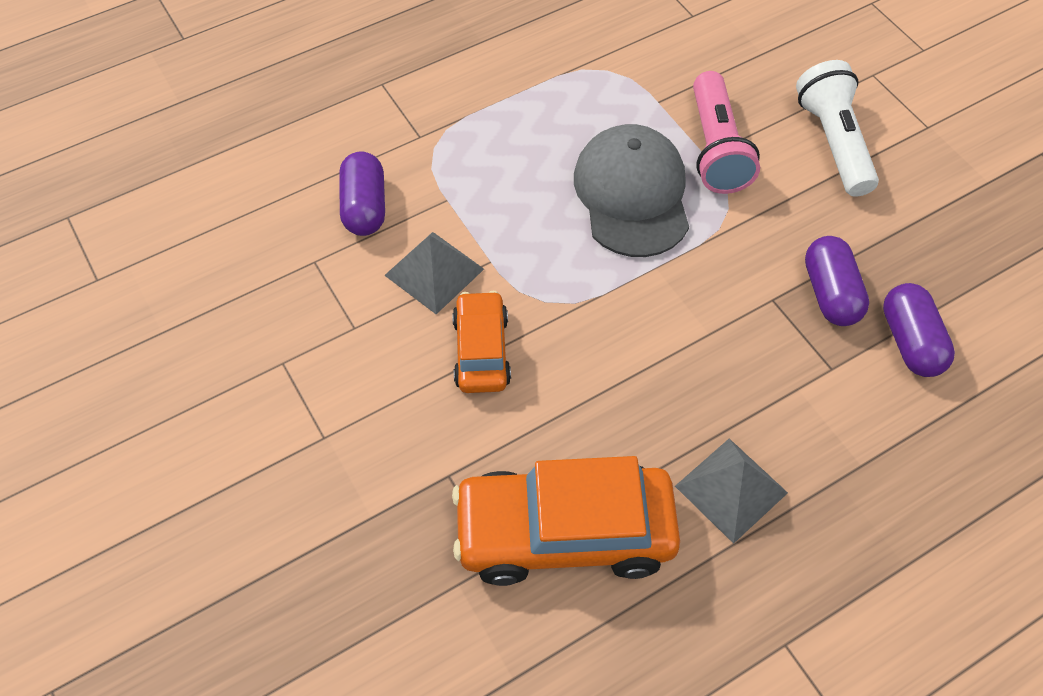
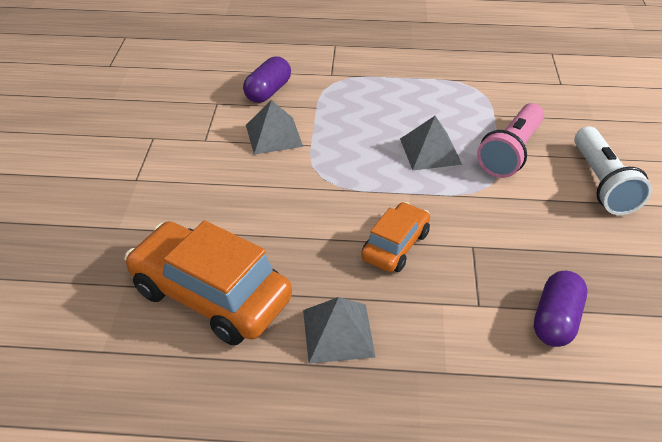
camera: 35 degrees right, 15 degrees down
(481, 351) = (260, 183): orange car -> orange car (395, 245)
(632, 194) = (430, 151): grey cap -> grey pyramid
(830, 293) = (519, 263): purple capsule -> none
(833, 142) = (602, 183): white flashlight -> white flashlight turned 150 degrees clockwise

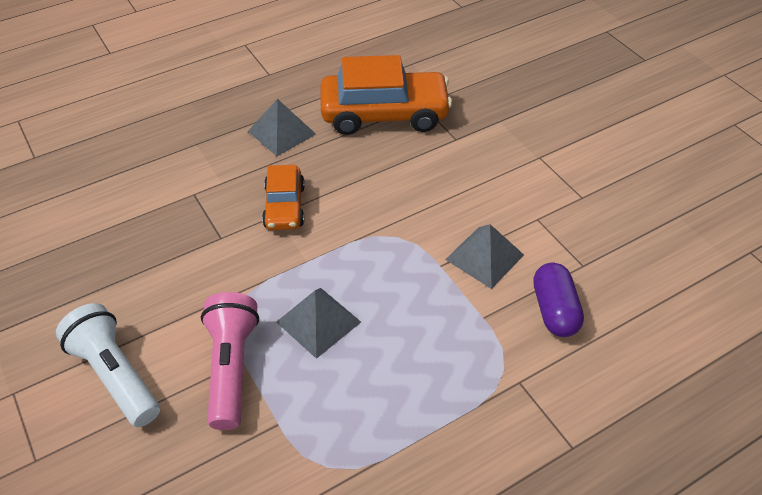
camera: 145 degrees right, 5 degrees up
(555, 320) = (130, 209): purple capsule -> none

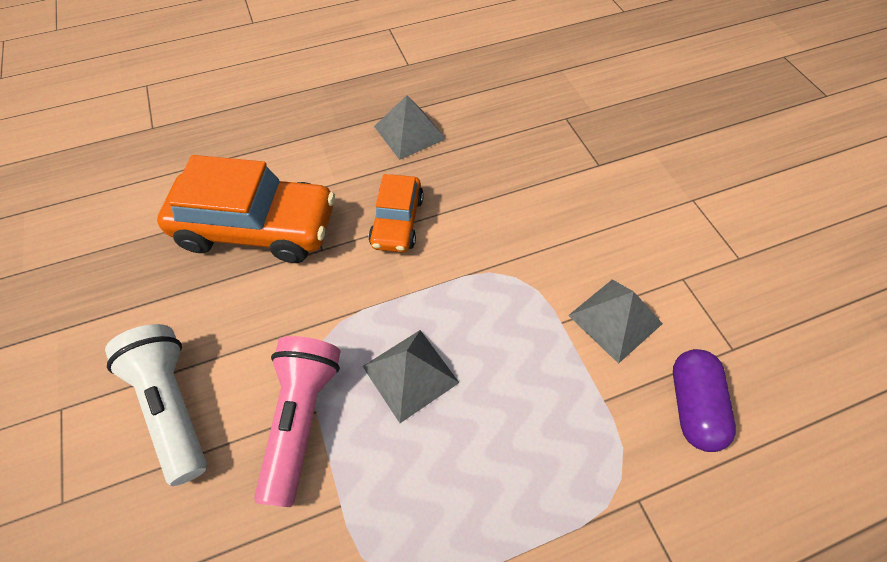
camera: 10 degrees right, 10 degrees up
(384, 114) = (523, 125): orange car -> orange car (257, 228)

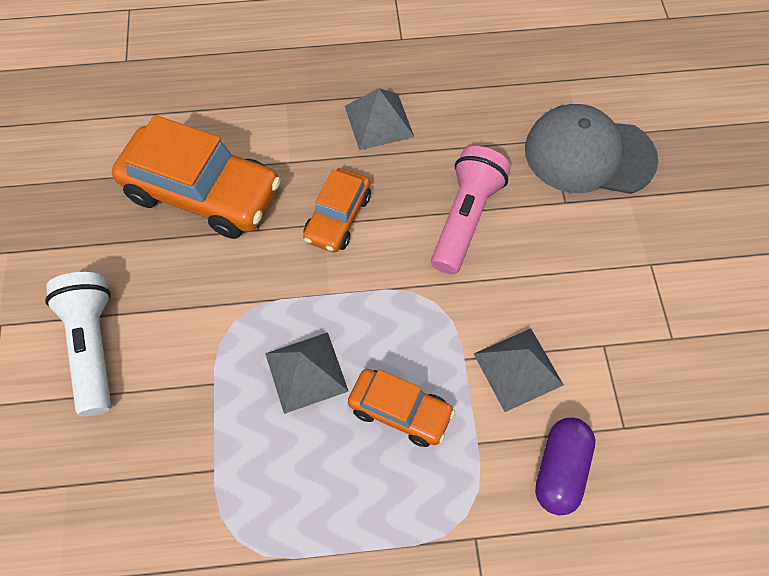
camera: 15 degrees right, 5 degrees up
(302, 418) = (200, 387): pink flashlight -> pink flashlight (465, 218)
(517, 389) = (400, 411): none -> orange car
(603, 123) = (589, 154): none -> grey cap

